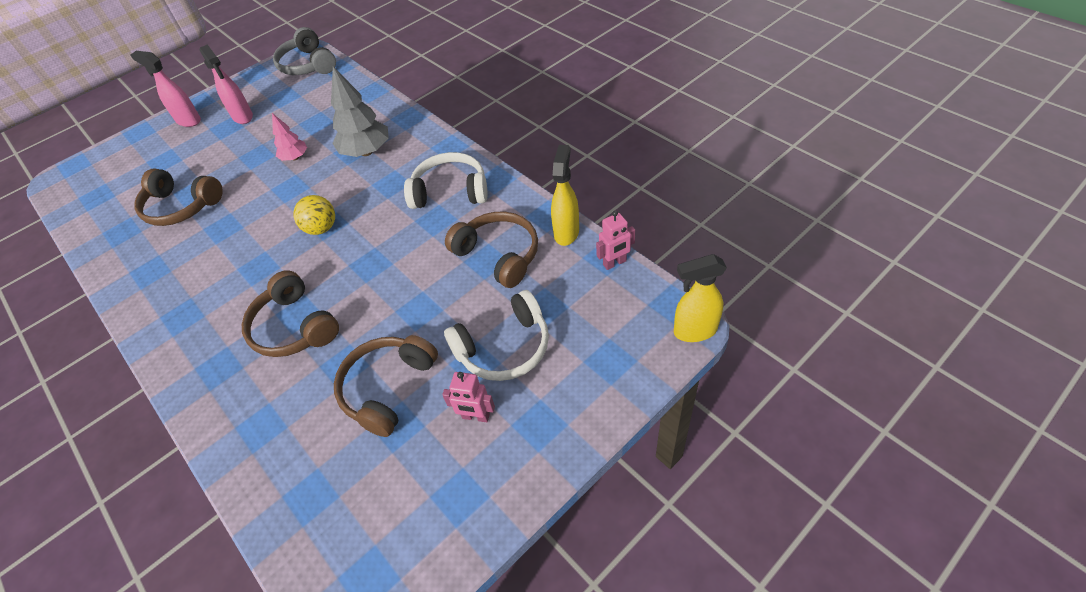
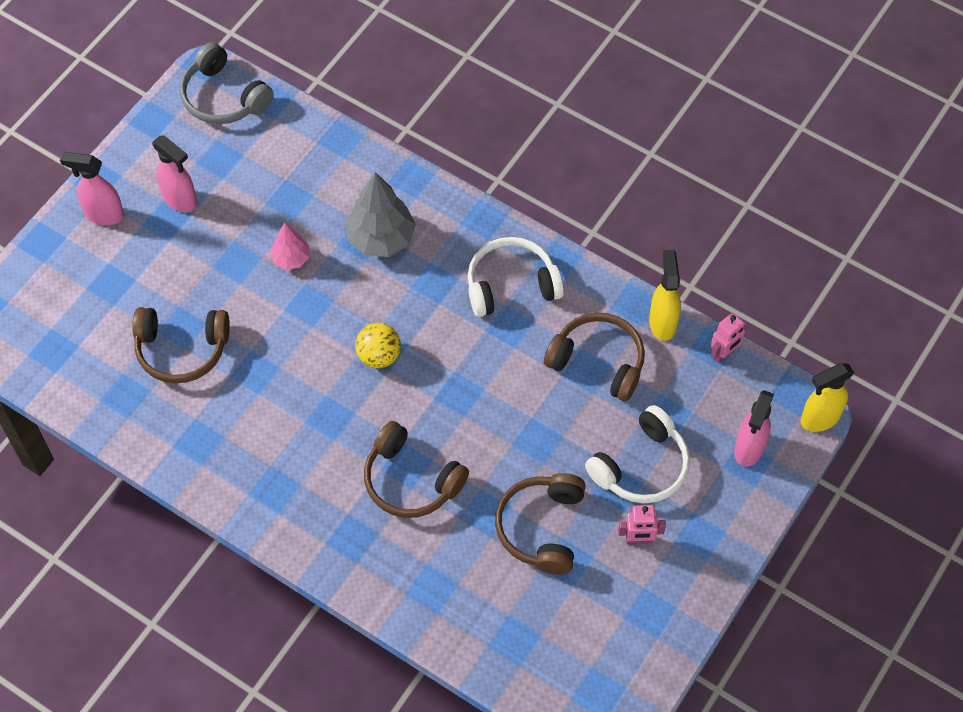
camera: 20 degrees left, 10 degrees up
(614, 348) = (748, 449): none -> pink spray bottle

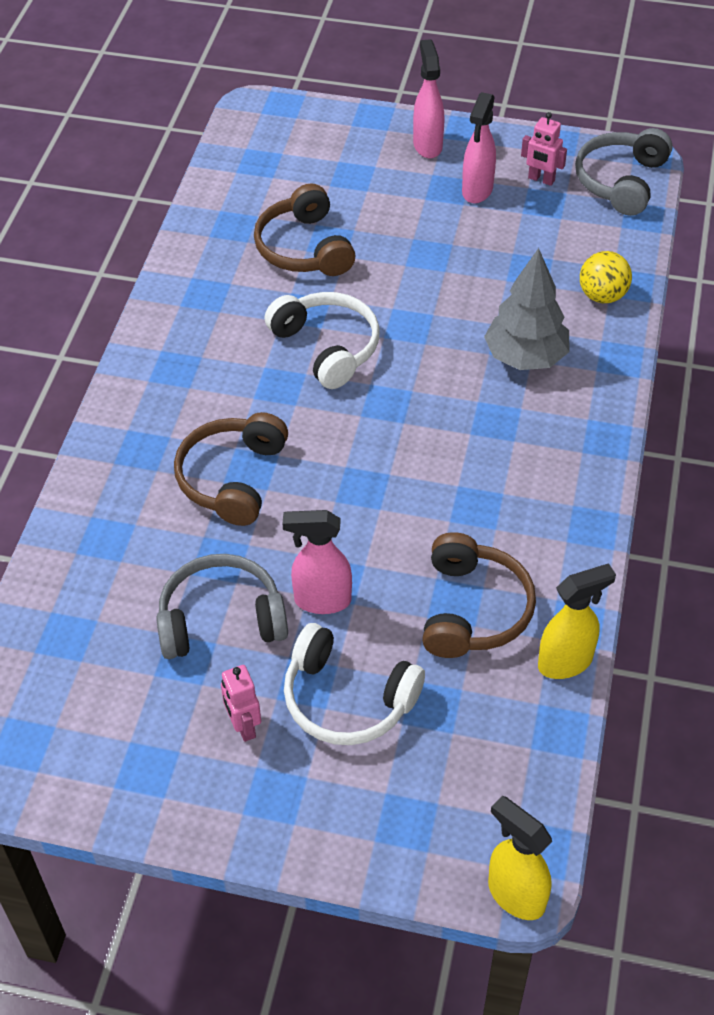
camera: 70 degrees right, 10 degrees down
(291, 259) = (457, 294): pink tree -> none
(379, 356) = (375, 402): yellow ball -> yellow ball (602, 296)
(511, 285) = (532, 491): white headphones -> white headphones (327, 347)
(542, 527) = (221, 619): brown headphones -> grey headphones
(724, 354) = (557, 746): pink robot -> pink robot (541, 179)
(748, 449) = (427, 817): pink spray bottle -> pink spray bottle (321, 600)

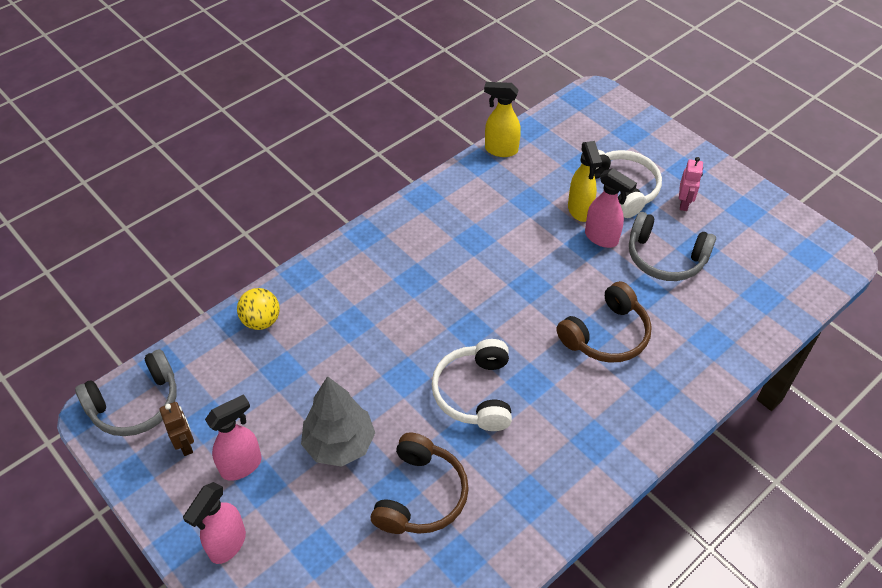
camera: 145 degrees left, 0 degrees up
(473, 609) = (524, 193): brown headphones -> none
(515, 894) = (603, 90): yellow spray bottle -> yellow spray bottle (579, 210)
(525, 357) = (355, 308): grey tree -> grey tree (339, 444)
(541, 179) = (185, 444): pink robot -> brown robot

